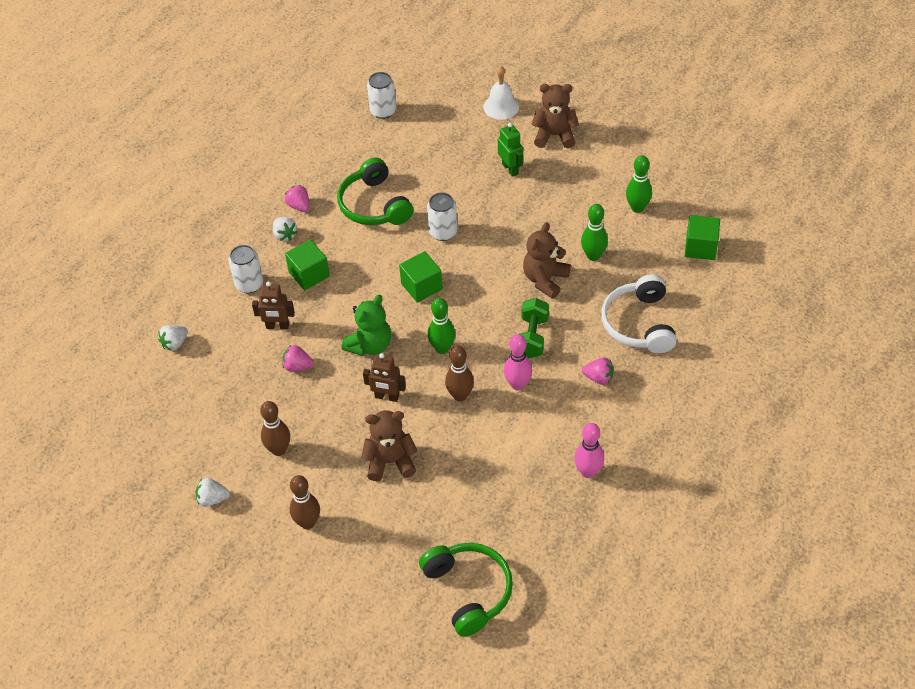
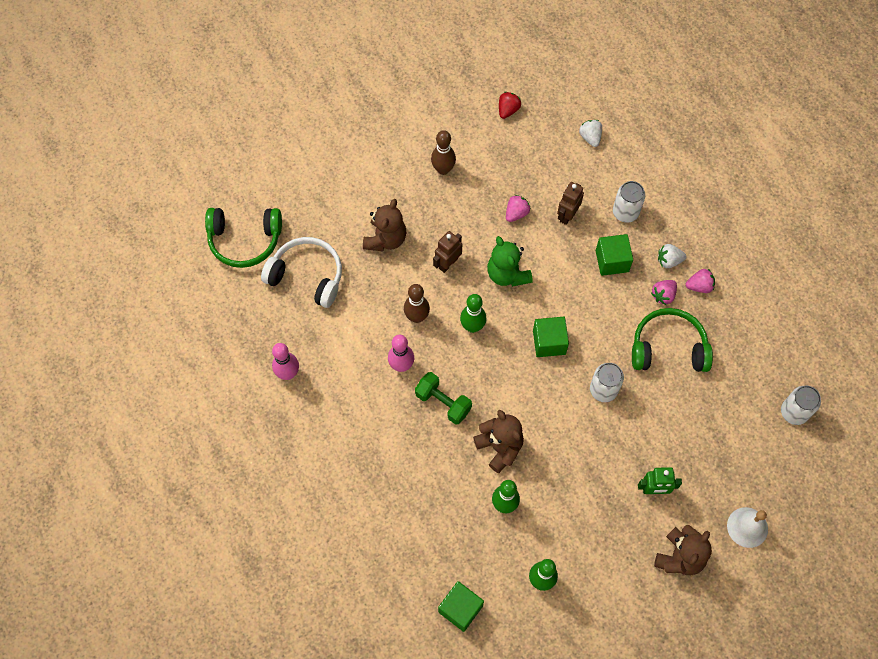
camera: 115 degrees right, 15 degrees up
(174, 425) = (508, 110): none -> red strawberry
(212, 499) = (425, 111): white strawberry -> none
(308, 523) = (367, 163): brown bowling pin -> none
(598, 378) = (370, 432): pink strawberry -> pink strawberry (663, 295)
(639, 324) = (406, 498): white headphones -> white headphones (307, 276)

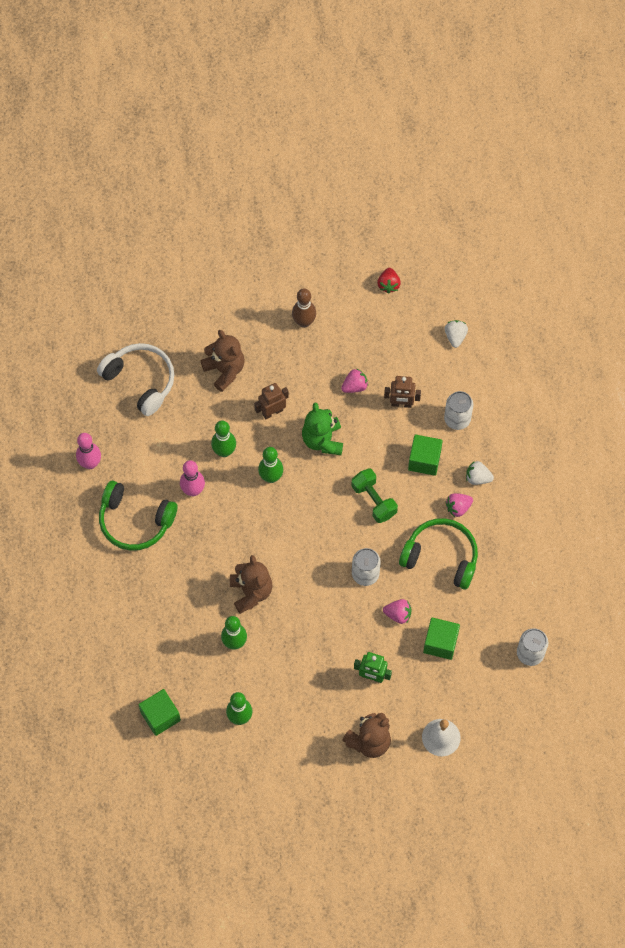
camera: 20 degrees right, 0 degrees up
(245, 240) = (97, 329): green headphones -> green headphones (135, 521)
(385, 239) = (224, 370): brown teddy bear -> brown teddy bear turned 75 degrees counterclockwise
(417, 317) = (224, 451): brown bowling pin -> green bowling pin
(443, 402) = (217, 536): green dumbbell -> green dumbbell (374, 500)
(508, 110) = (388, 285): red strawberry -> red strawberry turned 135 degrees clockwise
(549, 342) = (334, 515): green cube -> green cube (440, 643)
(567, 215) = (401, 404): brown robot -> brown robot turned 135 degrees counterclockwise
(699, 286) = (495, 511): pink strawberry -> pink strawberry (398, 614)

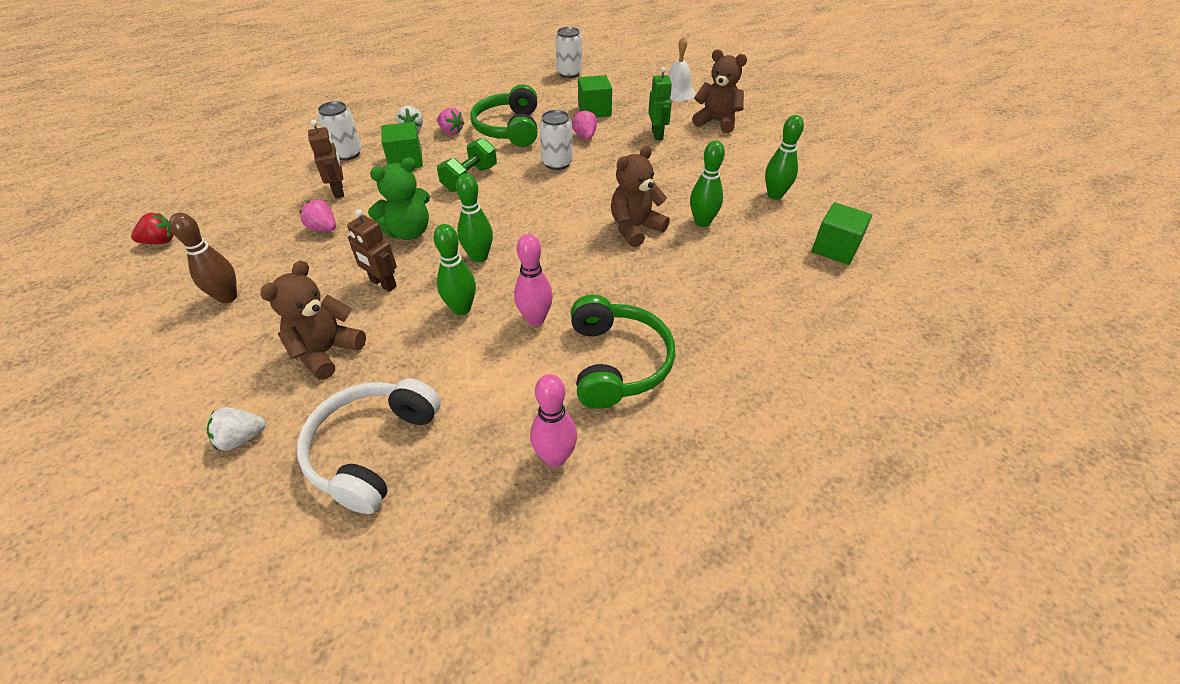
camera: 115 degrees left, 20 degrees down
(455, 337) = (238, 178): white strawberry -> white strawberry (241, 438)

